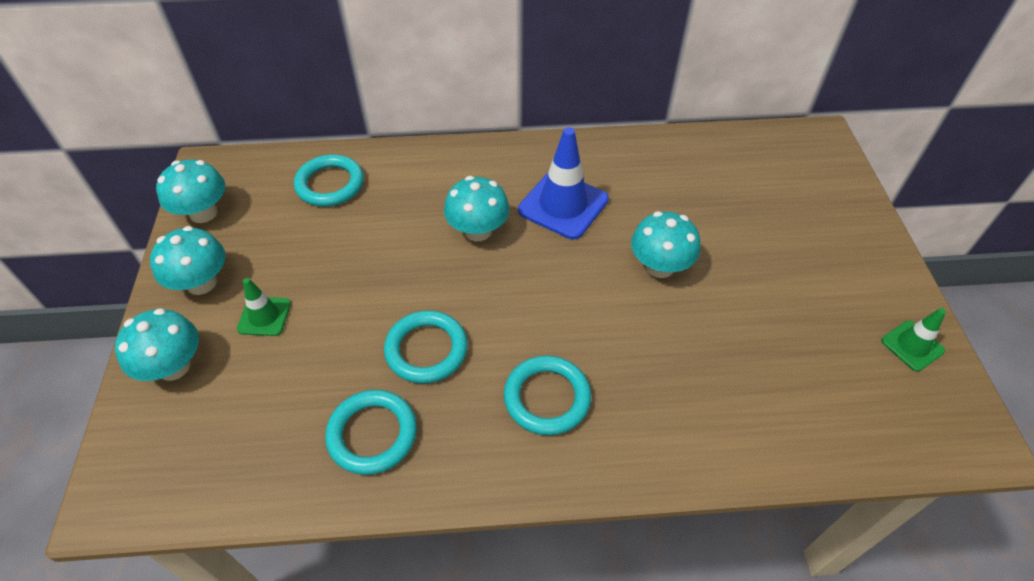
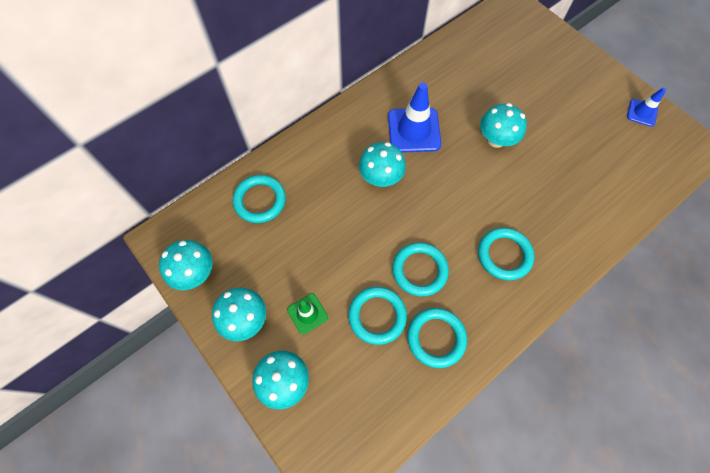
camera: 35 degrees left, 15 degrees up
(331, 366) = (377, 316): none -> turquoise ring
(912, 346) = (642, 113): green traffic cone -> blue traffic cone

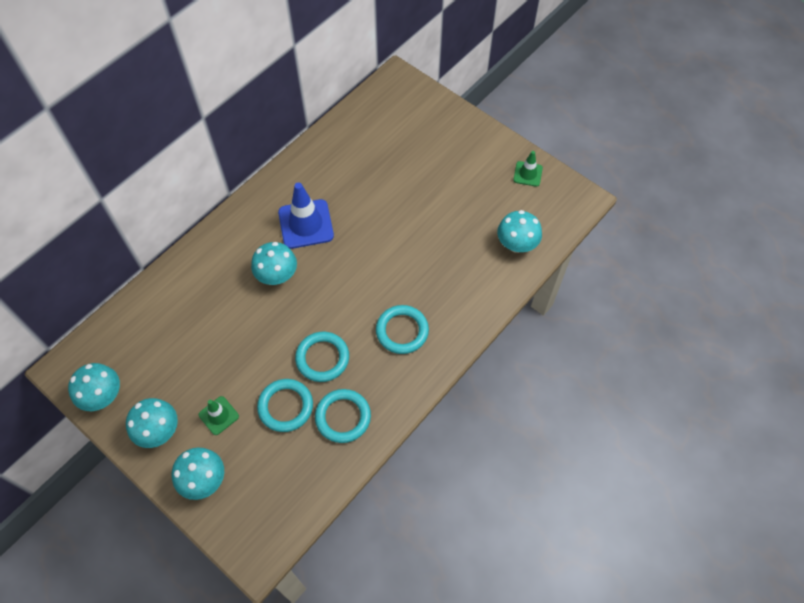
camera: 10 degrees left, 5 degrees down
(260, 200) = (159, 317): turquoise ring -> none
(496, 139) = (388, 221): turquoise mushroom -> turquoise mushroom (516, 244)
(642, 113) = (527, 174): blue traffic cone -> green traffic cone

